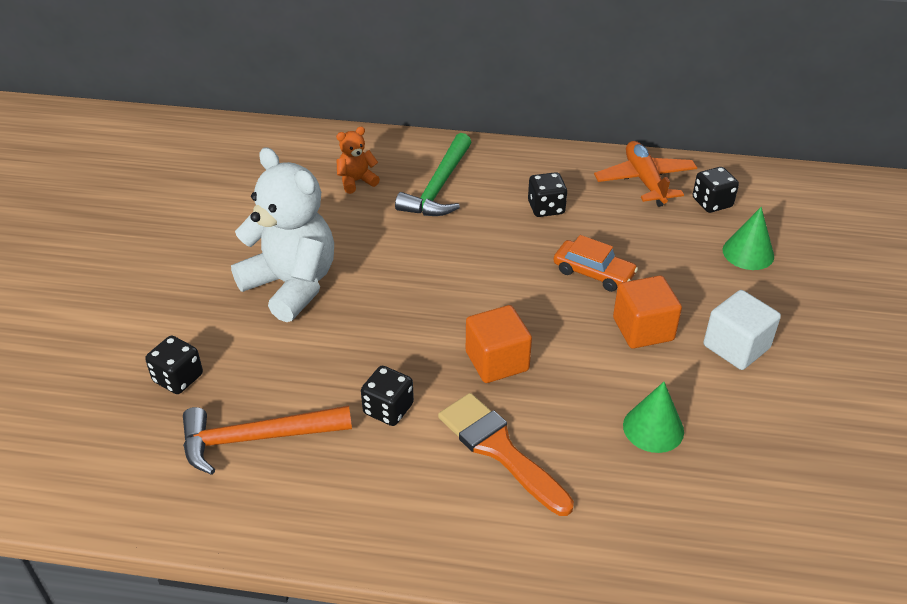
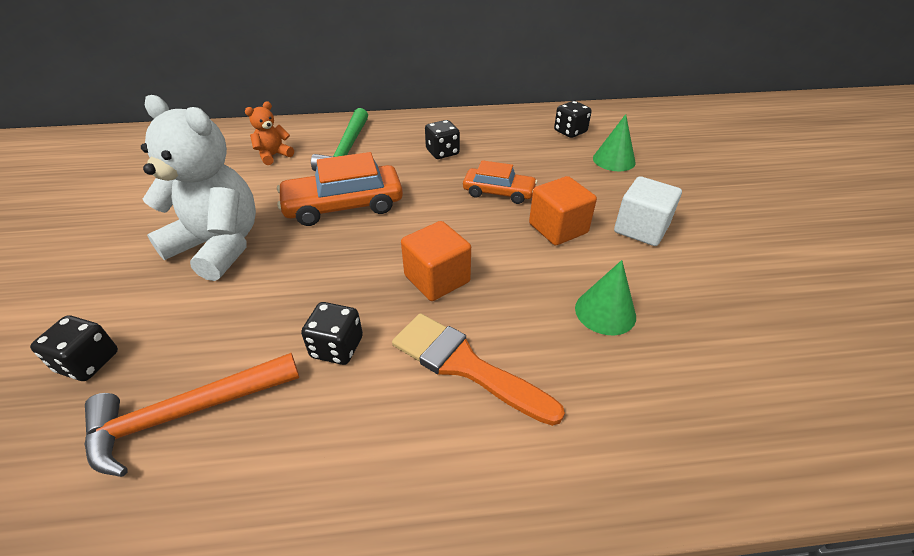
camera: 15 degrees left, 0 degrees up
(421, 260) = (344, 205): none -> orange car
(645, 181) = (513, 125): orange plane -> none

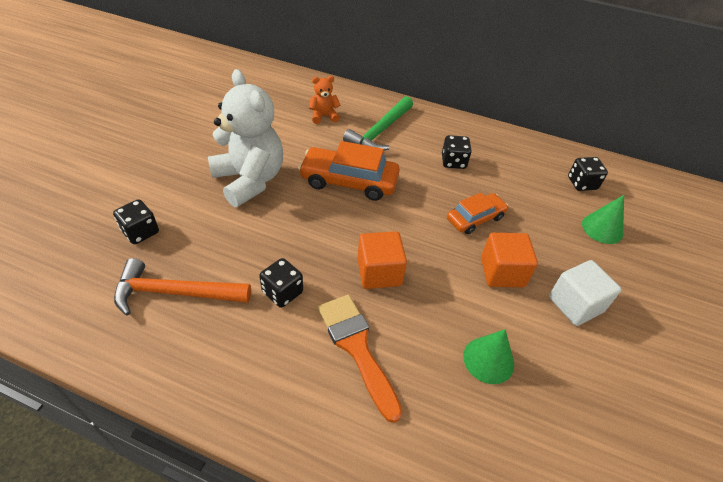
camera: 25 degrees right, 5 degrees up
(498, 192) = (475, 218): orange car -> orange car turned 75 degrees counterclockwise

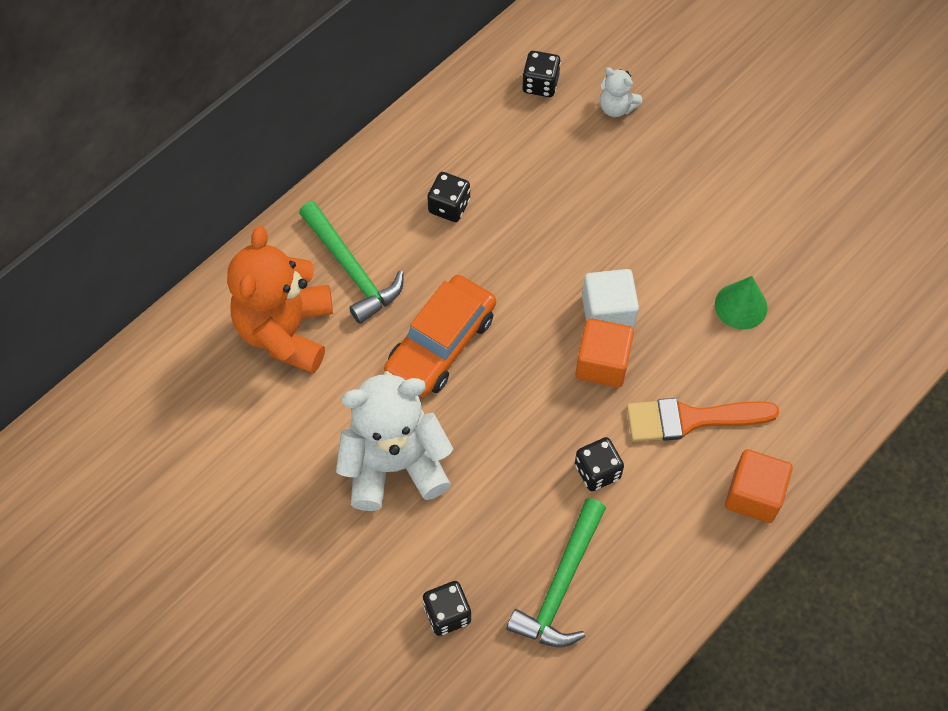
camera: 65 degrees left, 15 degrees up
(174, 292) = (560, 586): orange hammer -> green hammer
(324, 116) = (286, 331): orange teddy bear -> orange teddy bear, size x2.21
(475, 218) = (556, 229): orange car -> none
(502, 272) = (642, 240): orange cube -> orange cube (753, 495)
(575, 304) = (704, 194): white cube -> white cube (607, 313)
(602, 228) = (616, 107): green cone -> white teddy bear

